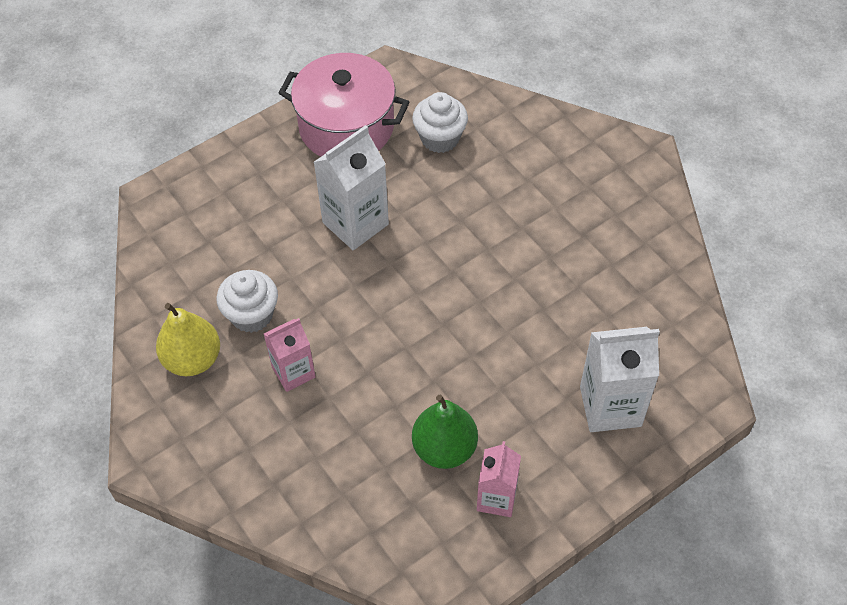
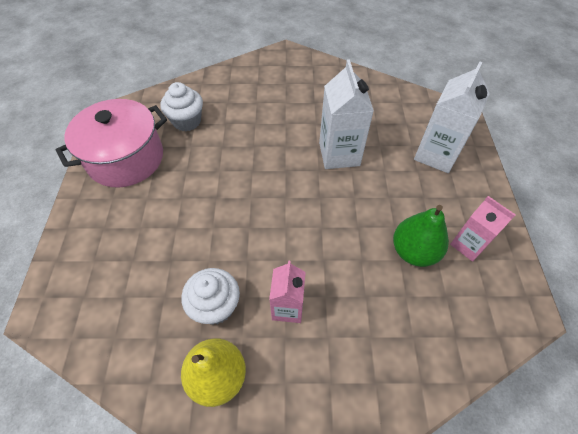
camera: 55 degrees left, 0 degrees up
(355, 223) = (202, 197): white carton -> white carton (339, 154)

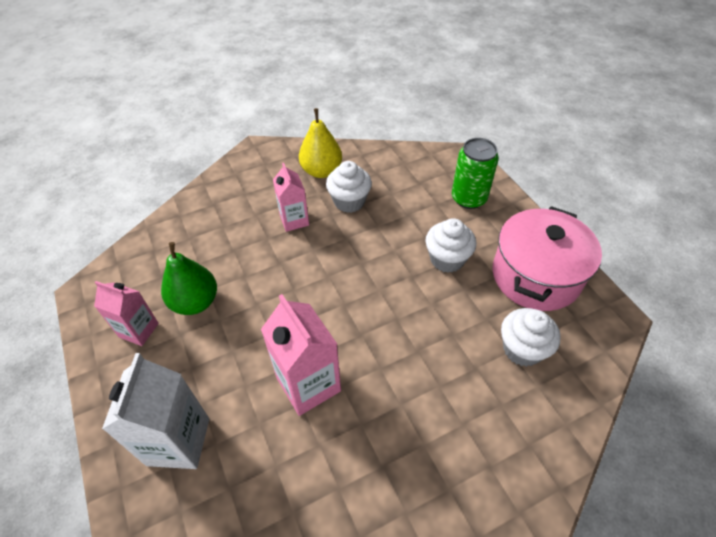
camera: 155 degrees right, 5 degrees down
(98, 252) = (468, 198): none -> green can
(176, 199) = (447, 259): none -> white cupcake
(339, 154) = (308, 384): white carton -> pink carton

